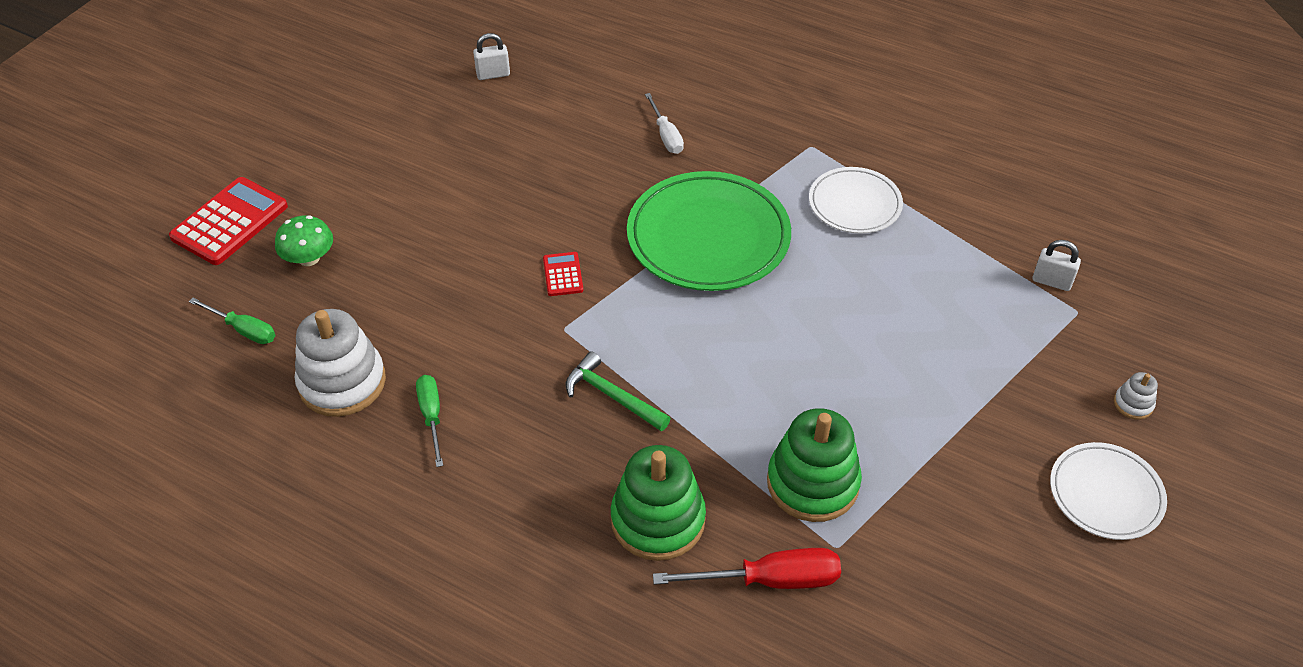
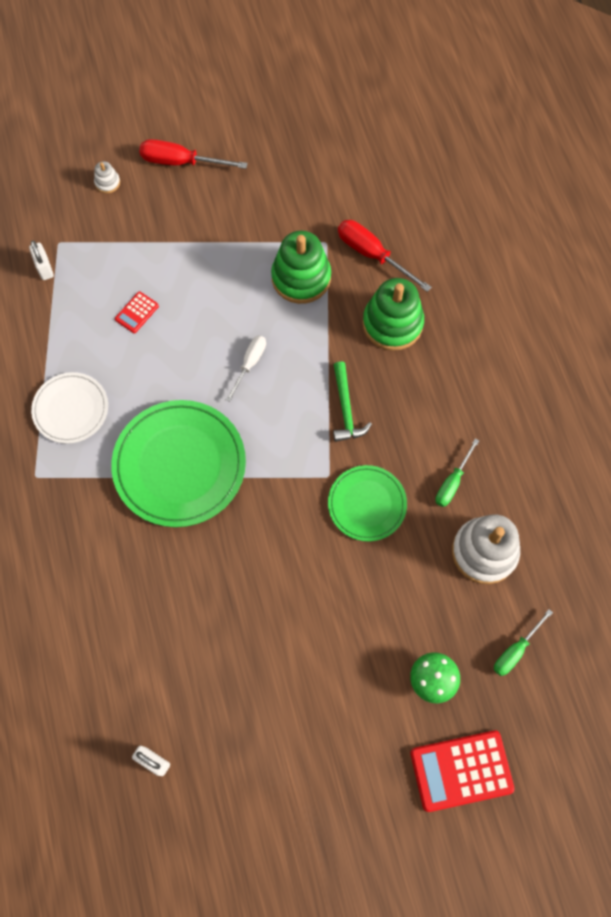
camera: 135 degrees left, 20 degrees up
(243, 330) = (515, 650): green screwdriver -> green screwdriver turned 120 degrees counterclockwise
(501, 334) = (367, 504): none -> green plate
(563, 274) = (291, 516): red calculator -> red calculator (137, 312)
(666, 135) = (108, 574): white screwdriver -> white screwdriver (249, 364)
(1105, 494) = (181, 162): white plate -> red screwdriver

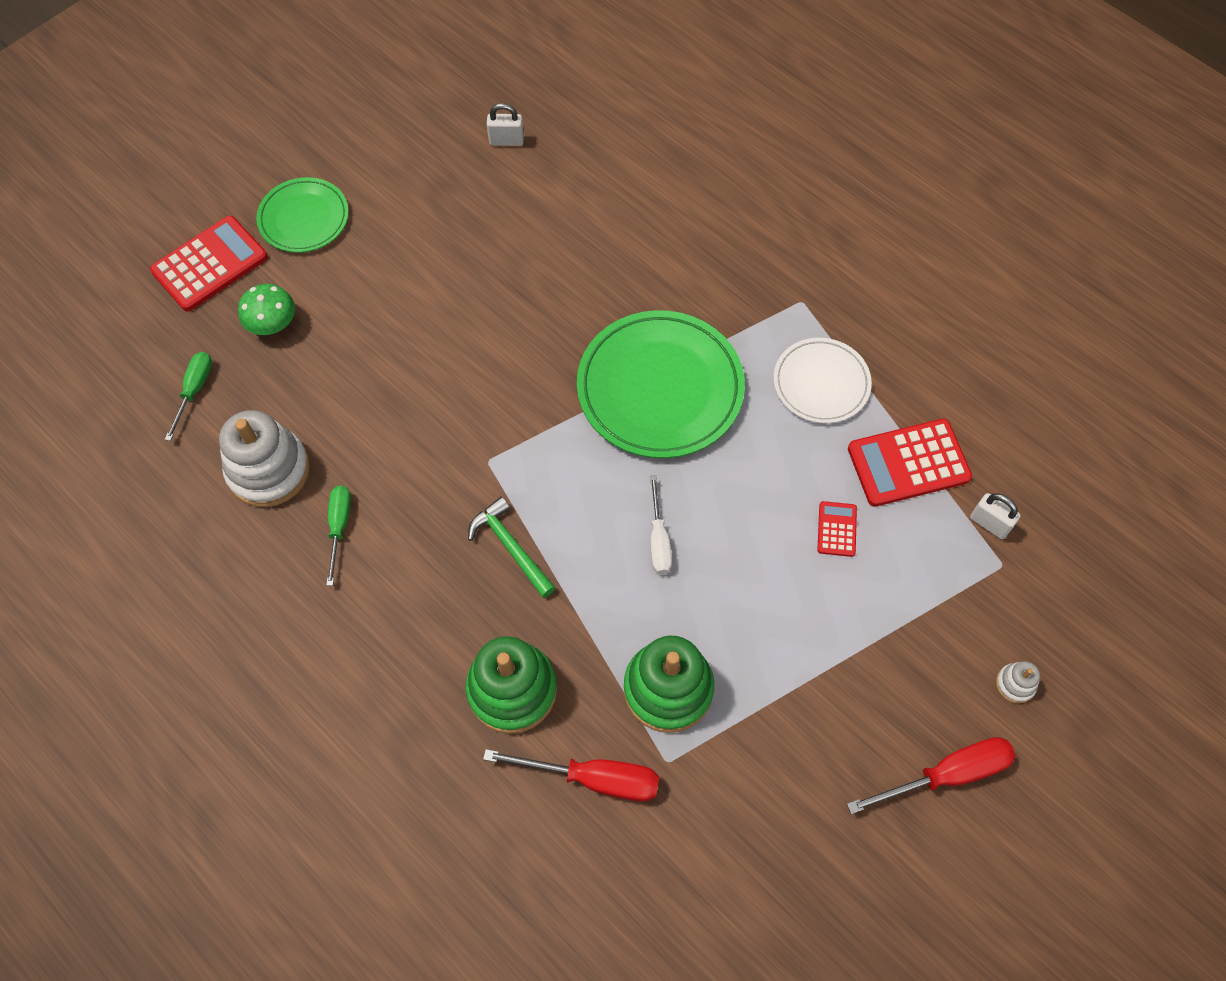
camera: 150 degrees right, 5 degrees down
(60, 327) = (908, 463): none -> red calculator
(367, 504) = (427, 453): green plate -> green plate (304, 218)

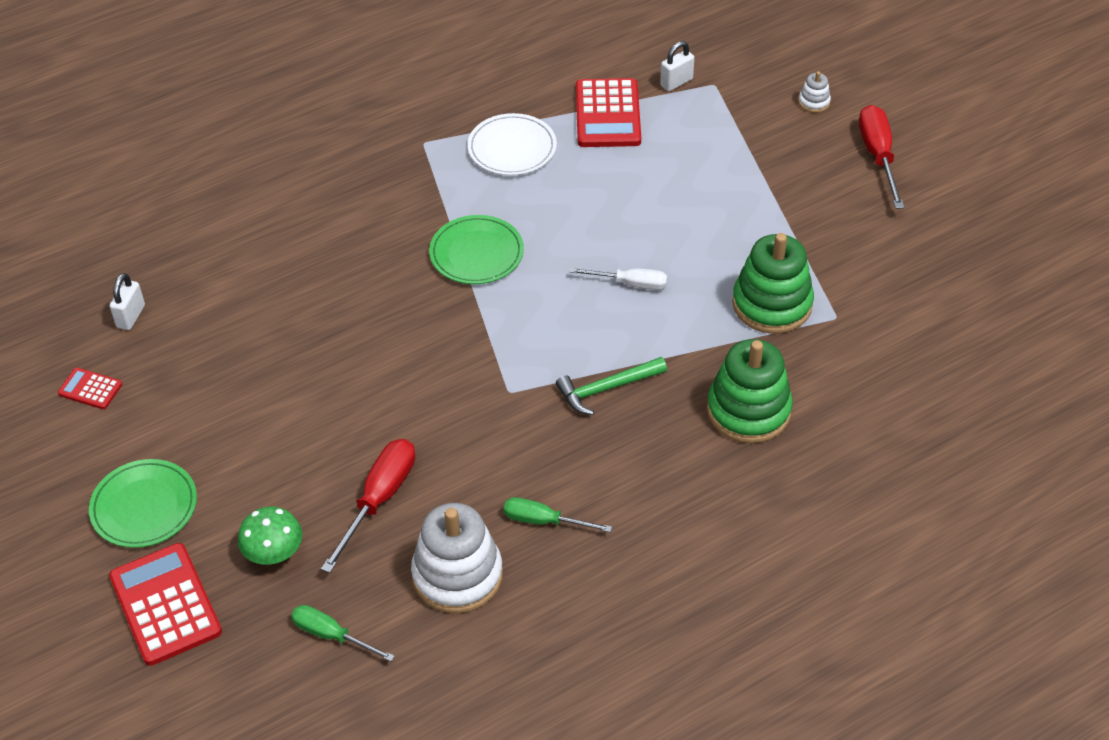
camera: 75 degrees left, 15 degrees down
(593, 778) = (841, 368): red screwdriver -> red screwdriver (379, 499)
(660, 388) = (476, 253): green plate -> green plate, size x0.58
(836, 529) = (654, 170): red calculator -> red calculator (90, 389)

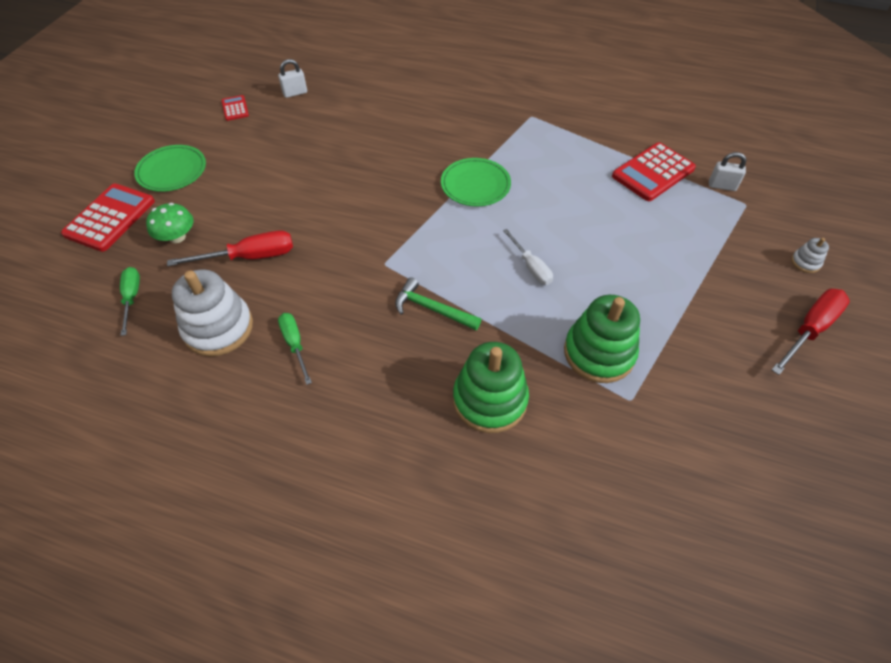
camera: 50 degrees right, 5 degrees up
(512, 148) = (572, 151): white plate -> none

